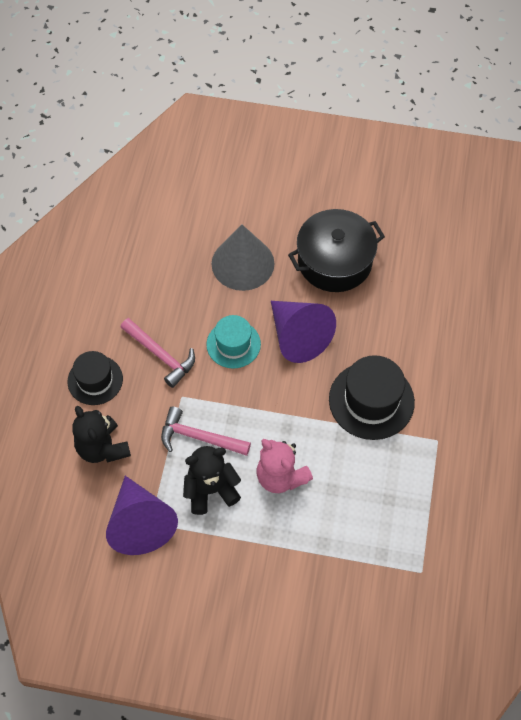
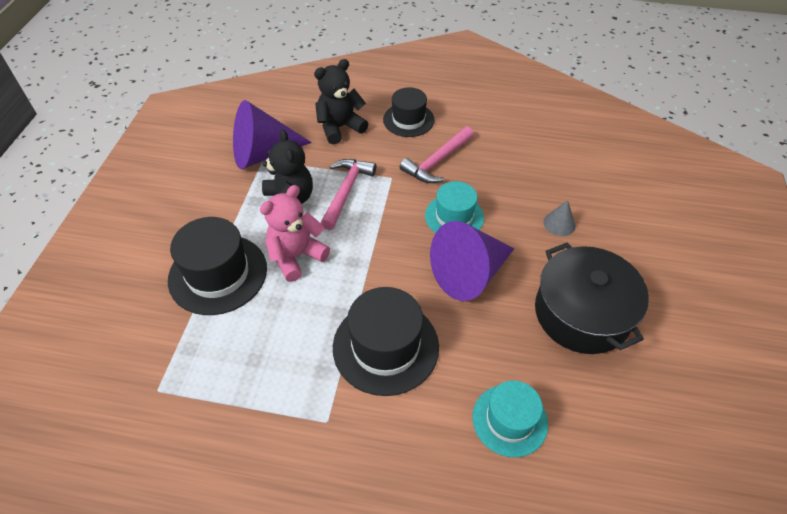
camera: 90 degrees right, 10 degrees down
(243, 263) = (559, 223): grey cone -> grey cone, size x0.45
(302, 544) = (218, 274): none -> black hat
(426, 320) = (509, 420): none -> turquoise hat

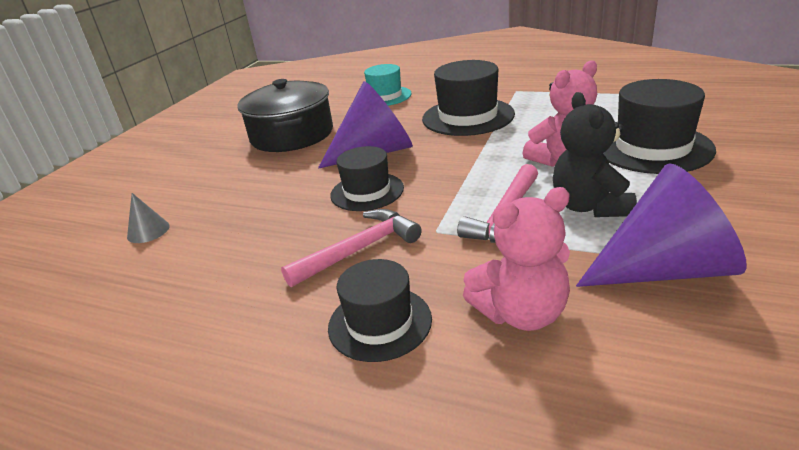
camera: 165 degrees left, 20 degrees down
(340, 127) = (521, 313): black teddy bear -> pink teddy bear
(454, 216) = (367, 191): turquoise hat -> black hat
(559, 223) = (252, 186): grey cone -> grey cone (148, 231)

